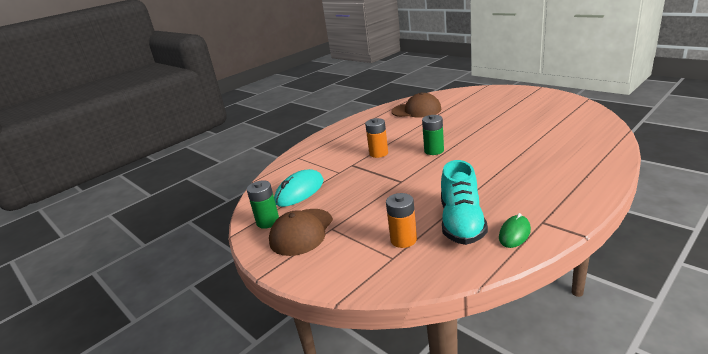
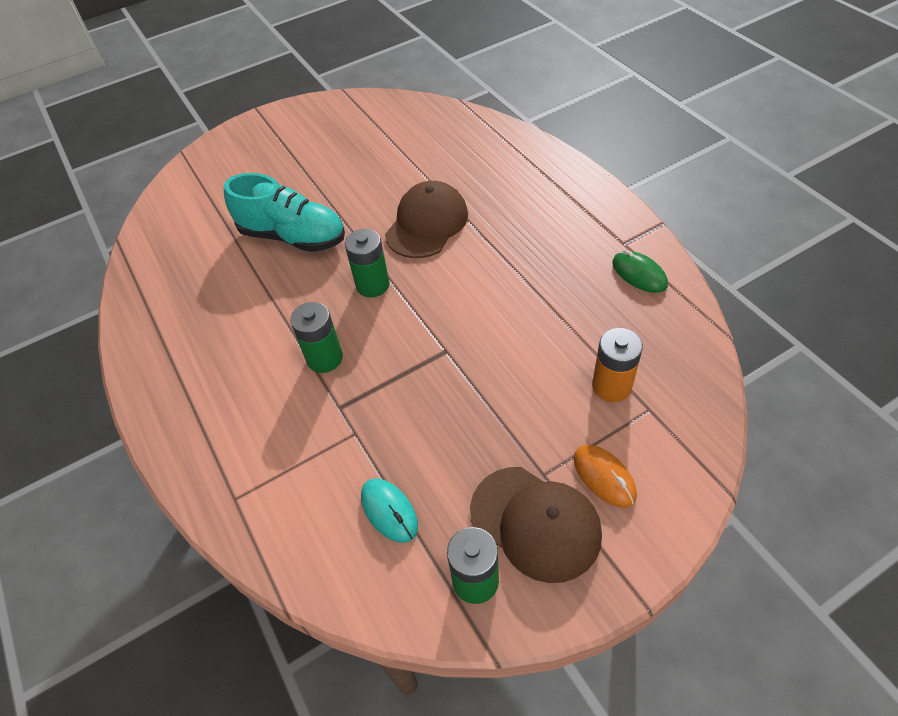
camera: 75 degrees left, 25 degrees up
(299, 191) = (389, 511): turquoise mouse -> turquoise mouse, size x0.62
(336, 249) = (604, 477): none -> orange mouse
(378, 153) = (324, 358): orange battery -> green battery
(416, 110) = (191, 264): brown cap -> brown cap (427, 224)
(461, 223) = (595, 314): turquoise shoe -> turquoise shoe (293, 236)

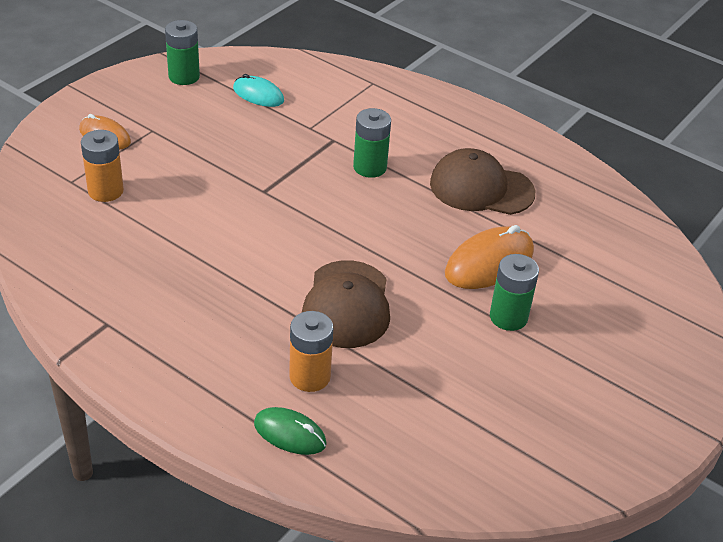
camera: 150 degrees right, 10 degrees down
(293, 236) = (489, 263): turquoise shoe -> orange mouse
(372, 285) = (367, 231): green battery -> green battery (508, 317)
(480, 179) = (310, 376): none -> orange battery
(535, 523) = (151, 106): brown cap -> brown cap (481, 188)
(639, 274) = (87, 291): green mouse -> green mouse (290, 434)

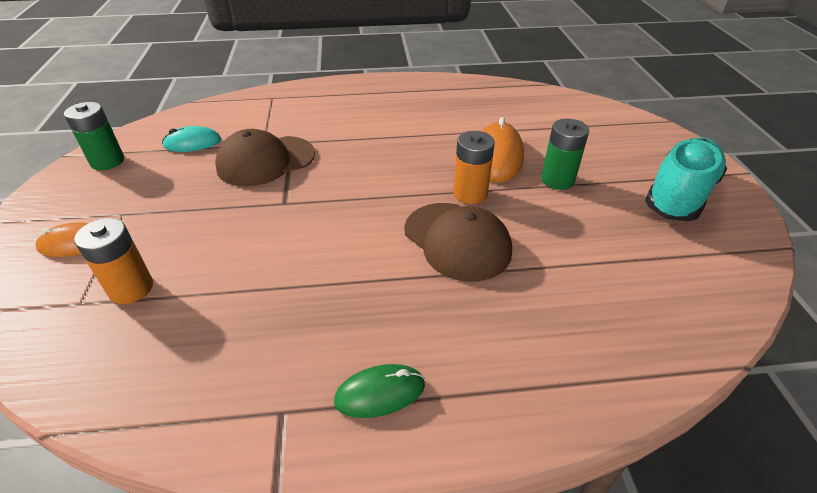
camera: 40 degrees left, 0 degrees up
(290, 434) = (567, 374): green mouse -> green mouse (380, 393)
(310, 376) = (511, 314): orange battery -> orange battery (470, 193)
(370, 167) = (341, 145): green battery -> none
(481, 188) = (428, 119): brown cap -> brown cap (265, 161)
(599, 405) = (679, 195): none -> turquoise shoe

